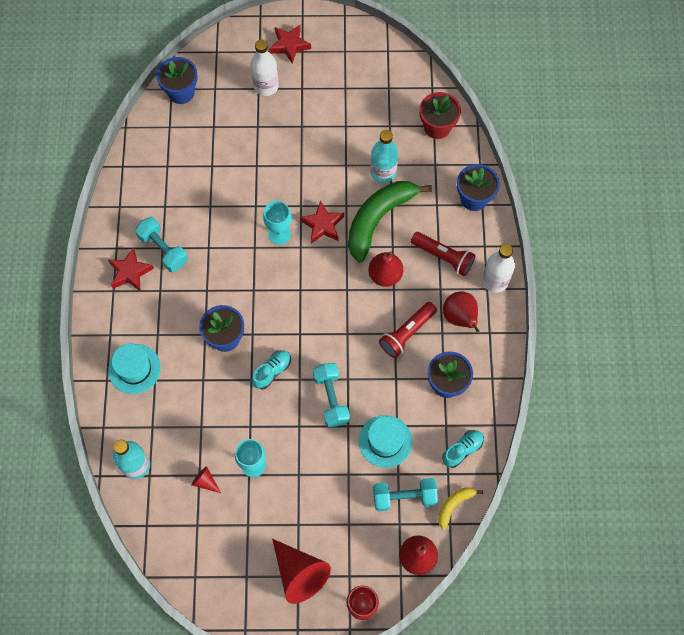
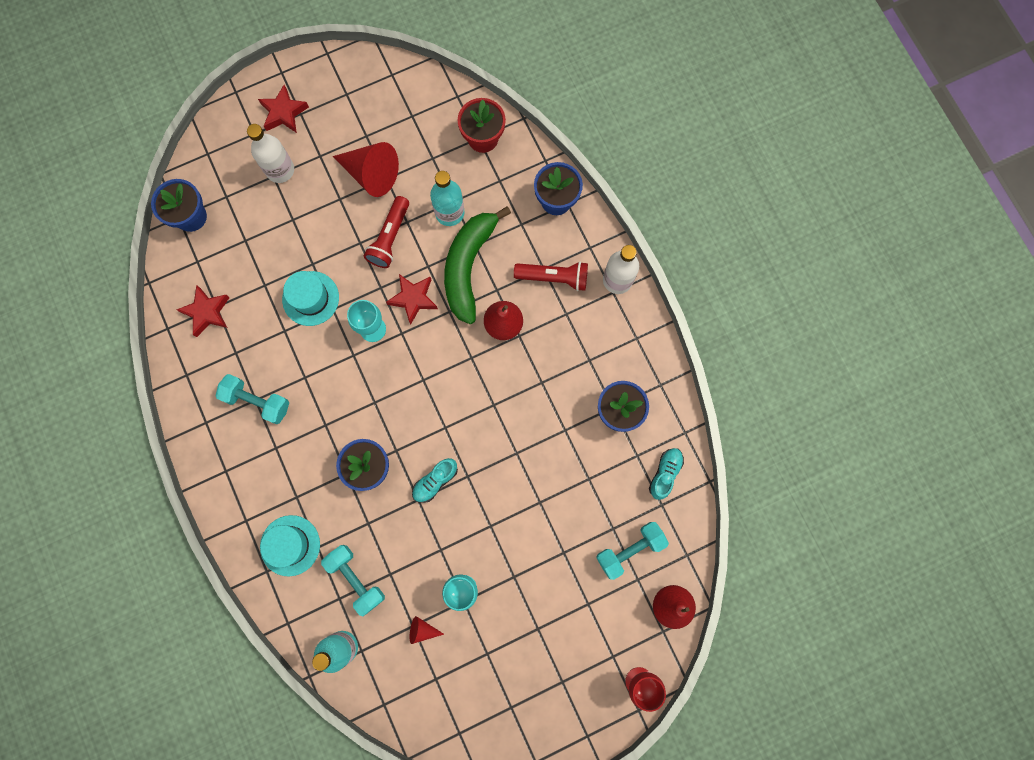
camera: 25 degrees left, 10 degrees up
(130, 272) = (234, 442): red star -> red star (207, 312)
(272, 371) = (435, 481): turquoise shoe -> turquoise shoe turned 150 degrees counterclockwise
(299, 573) = (562, 678): red cone -> red cone (371, 174)
(331, 398) = (509, 481): turquoise dumbbell -> turquoise dumbbell (356, 579)
(385, 441) = (584, 501): turquoise hat -> turquoise hat (310, 298)
(407, 333) = (554, 377): red flashlight -> red flashlight (390, 238)
(454, 505) = (682, 534): yellow banana -> none
(460, 318) = (600, 335): red pear -> none

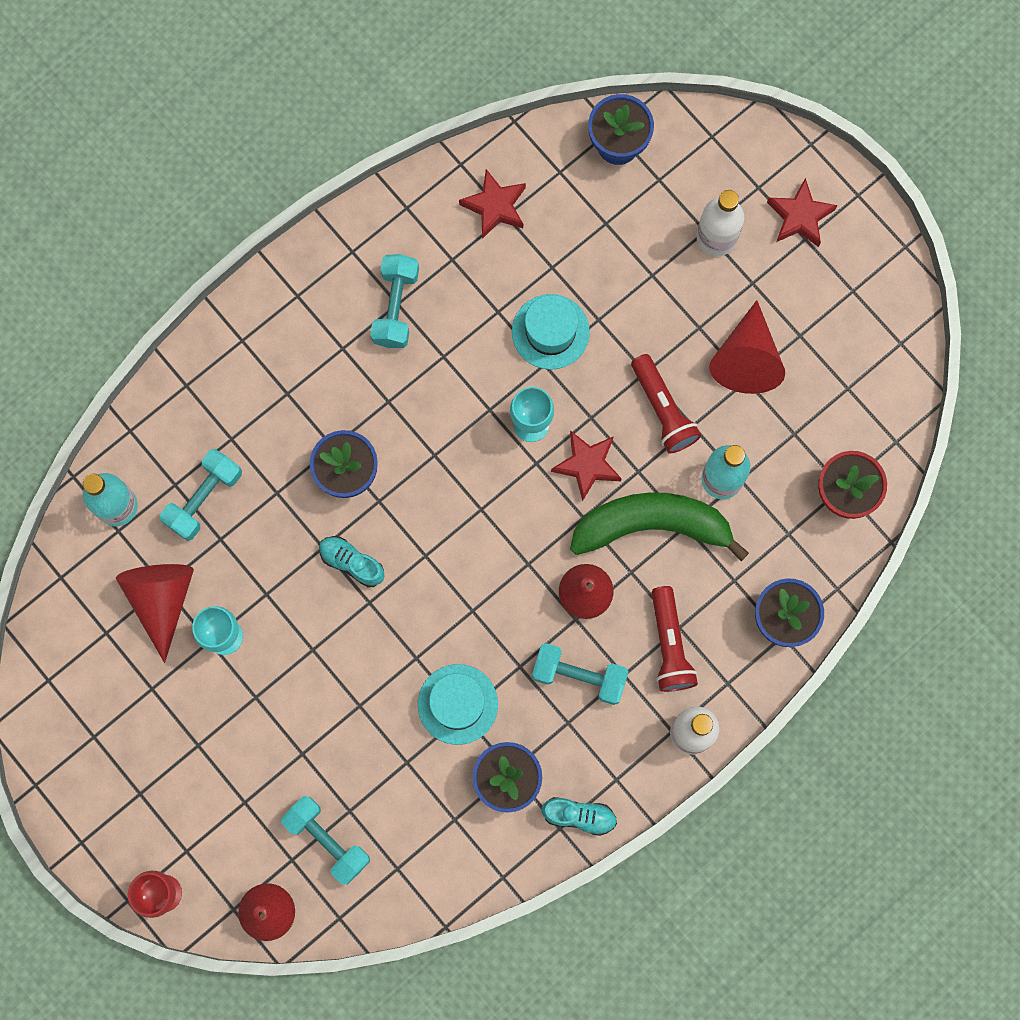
camera: 75 degrees right, 0 degrees up
(290, 545) = (225, 404): turquoise hat -> turquoise hat (457, 704)
(390, 238) = (663, 410): red flashlight -> red flashlight turned 120 degrees counterclockwise
(422, 629) = (161, 599): red cone -> red cone, size x2.20
(559, 344) = (579, 676): none -> turquoise dumbbell
(665, 474) = (439, 863): turquoise shoe -> turquoise shoe (579, 816)

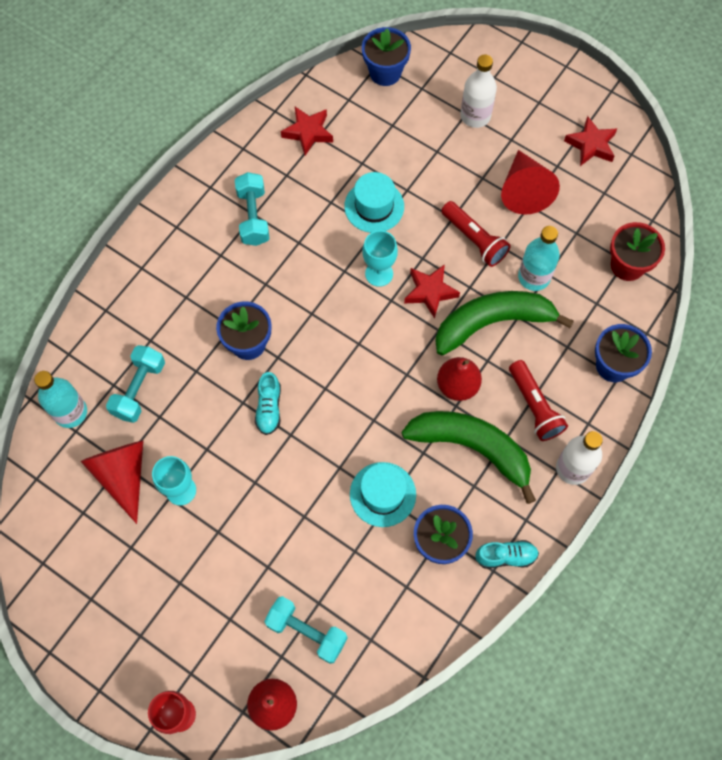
camera: 15 degrees left, 10 degrees down
(352, 563) = (269, 408): turquoise shoe -> turquoise shoe turned 105 degrees counterclockwise
(579, 676) = (472, 447): turquoise dumbbell -> green banana
(800, 216) = (530, 89): red star -> red star (591, 145)

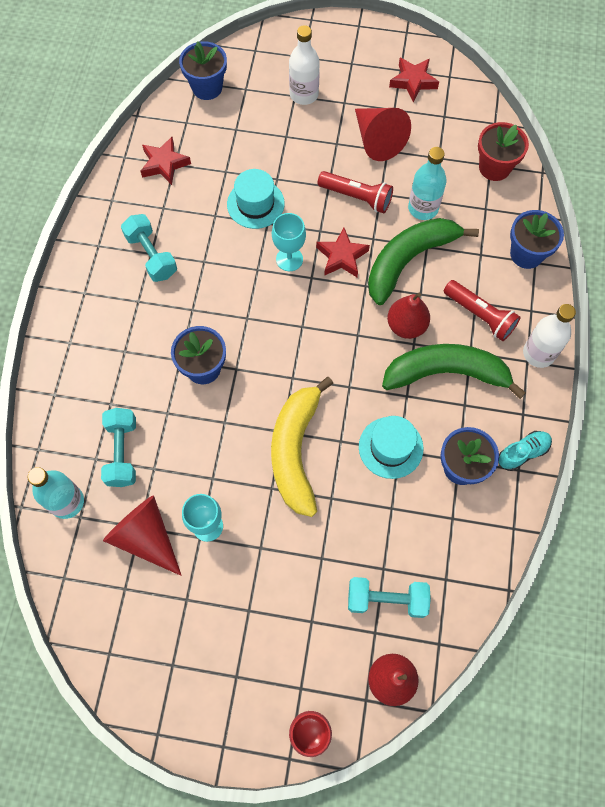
camera: 25 degrees left, 0 degrees up
(269, 408) = (251, 417): turquoise shoe -> none
(293, 458) = (296, 451): none -> yellow banana

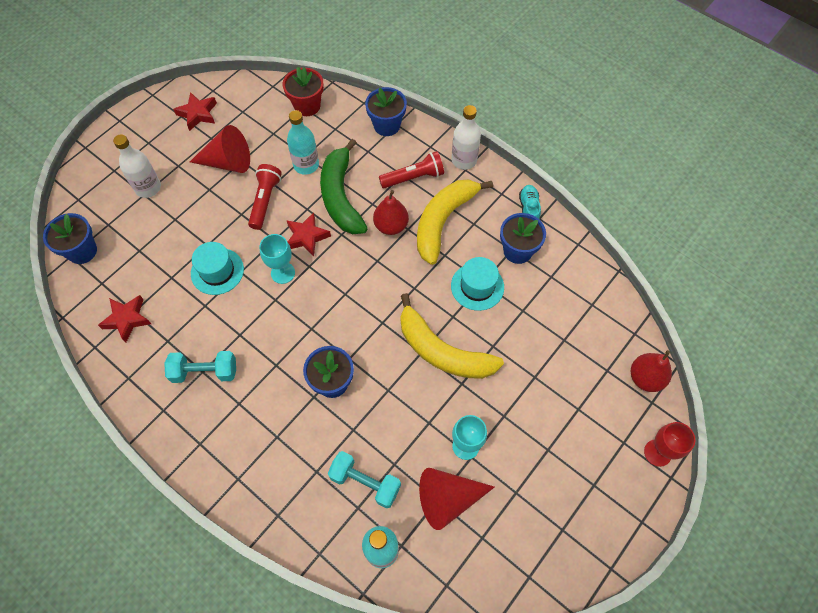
camera: 60 degrees left, 5 degrees down
(357, 197) = (265, 201): red flashlight -> red flashlight turned 45 degrees counterclockwise
(386, 599) = (587, 350): turquoise dumbbell -> none
(446, 373) = (443, 222): green banana -> yellow banana

